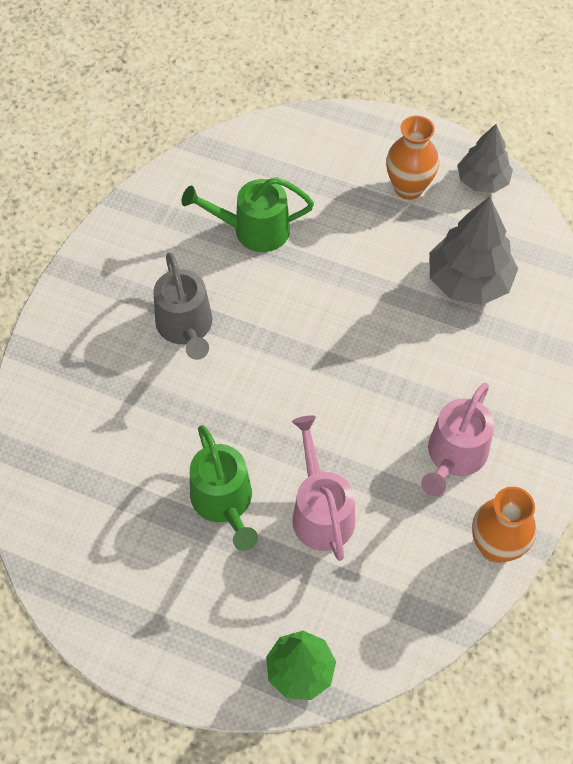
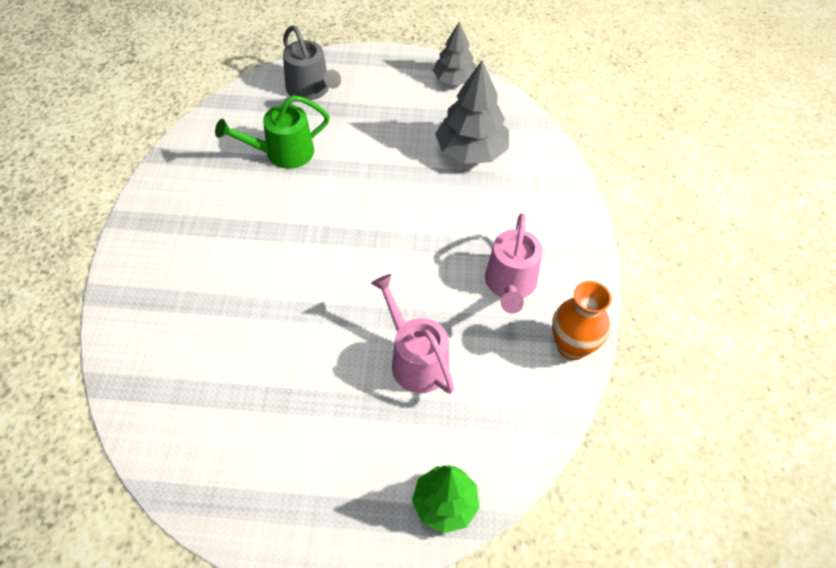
camera: 20 degrees left, 5 degrees down
(186, 327) = (247, 241): grey watering can -> grey watering can (311, 90)
(224, 502) = (327, 376): green watering can -> none
(408, 188) = (399, 96): orange vase -> none

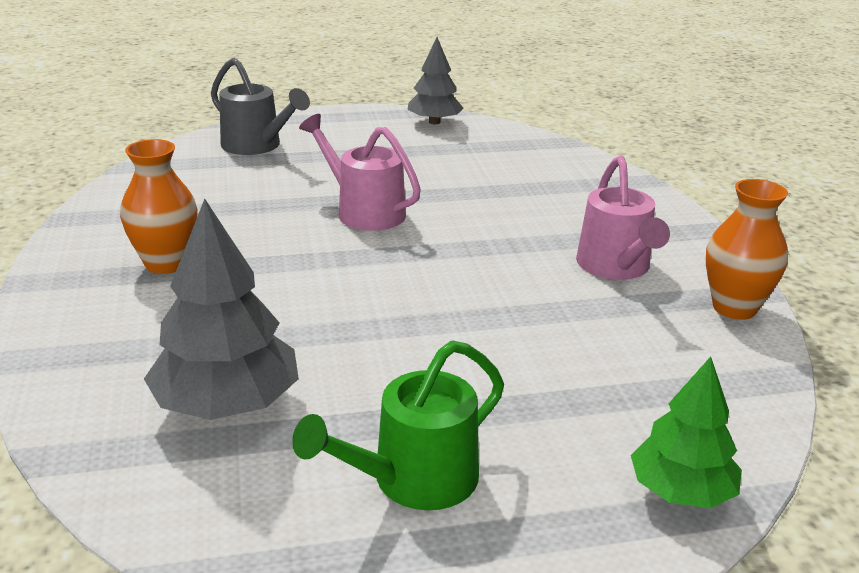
camera: 15 degrees left, 25 degrees down
(210, 218) = (166, 264): none -> orange vase
(283, 153) = (244, 198): green watering can -> green watering can (413, 480)
(415, 359) = (537, 351): pink watering can -> pink watering can (364, 211)
(471, 151) = (490, 170): grey tree -> grey tree (227, 405)

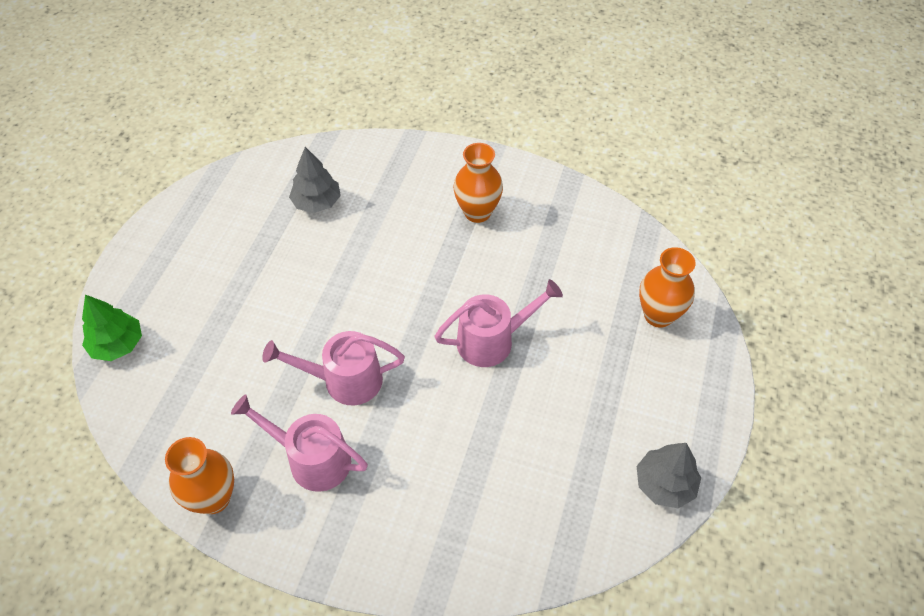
camera: 120 degrees right, 25 degrees up
(227, 405) = (317, 202): grey tree -> grey tree, size x0.66
(257, 146) = (658, 315): grey watering can -> orange vase
(413, 480) = (211, 249): green watering can -> none
(507, 278) = (344, 380): none -> pink watering can

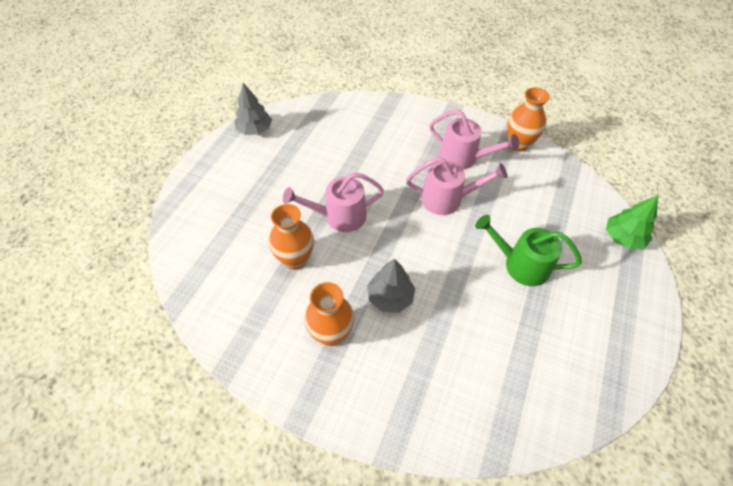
camera: 175 degrees left, 0 degrees up
(263, 298) = (520, 264): none -> green watering can
(317, 202) = (491, 362): grey tree -> grey tree (390, 297)
(658, 315) = (209, 223): orange vase -> orange vase (295, 259)

